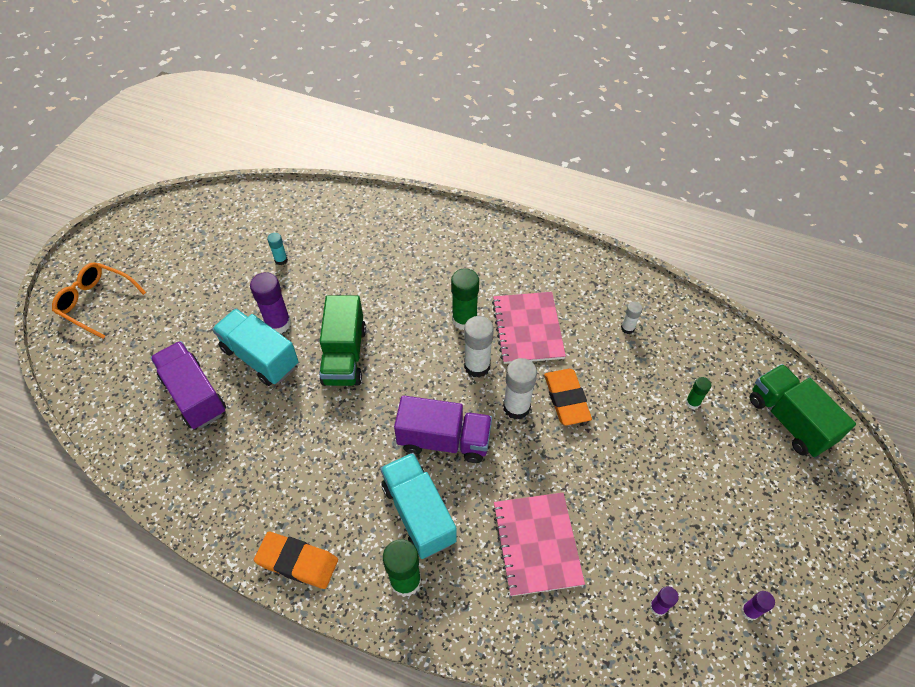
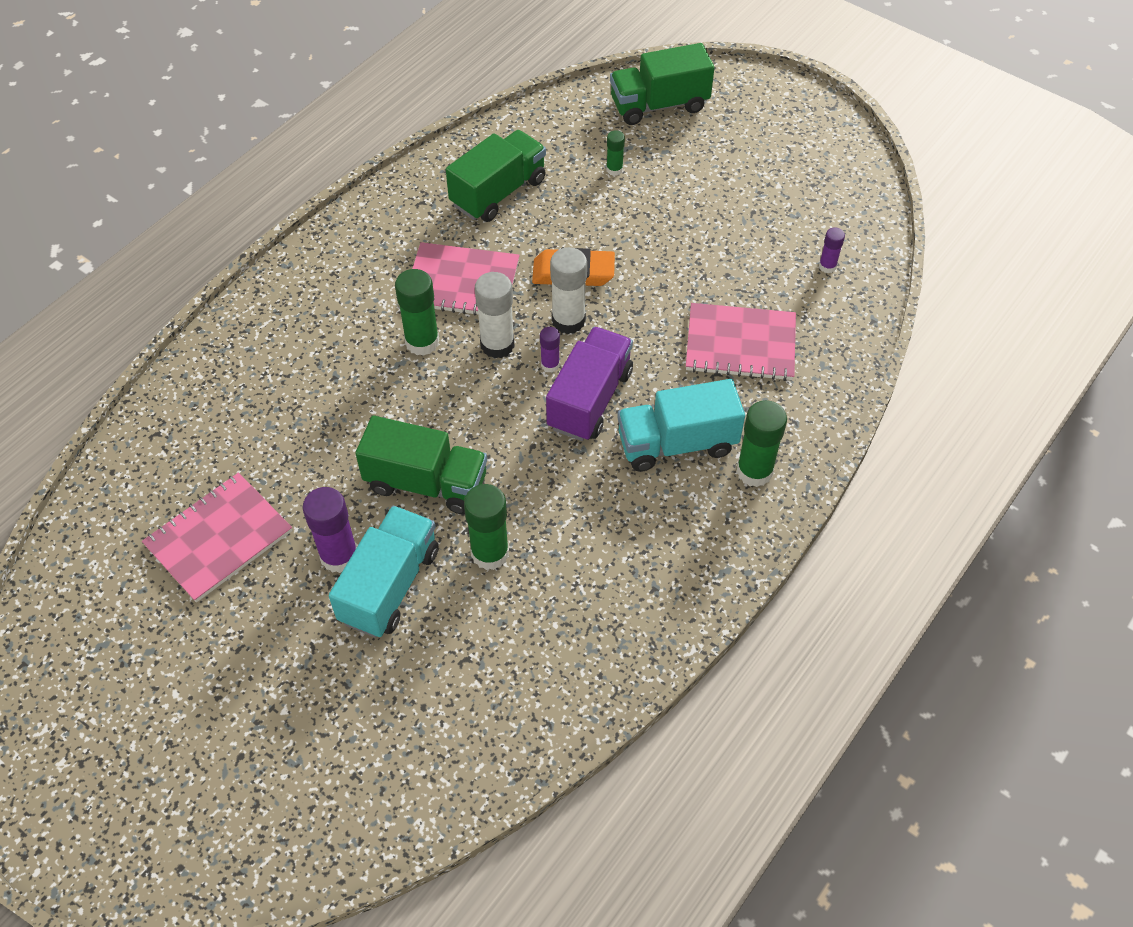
camera: 75 degrees left, 0 degrees up
(96, 302) = (182, 818): orange glasses -> none
(194, 395) = (424, 677): purple truck -> none
(260, 357) = (390, 585): turquoise truck -> turquoise truck turned 150 degrees clockwise
(281, 260) = (219, 538): turquoise glue stick -> pink notebook
(294, 408) = (490, 553): none -> green glue stick
(297, 562) = (706, 576): orange eraser -> none
(627, 328) = (498, 192): white glue stick -> green truck
(749, 611) = (845, 202): purple glue stick -> purple glue stick (550, 365)

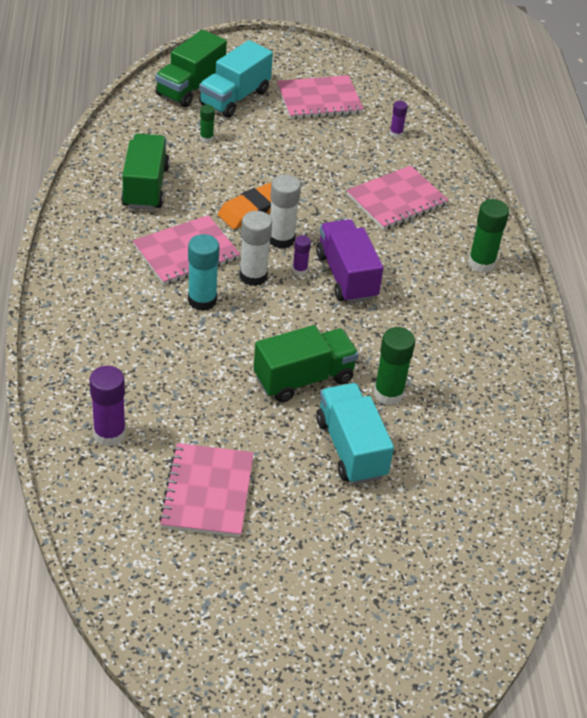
camera: 45 degrees left, 10 degrees down
(339, 556) = (299, 452): purple glue stick -> purple glue stick (109, 434)
(422, 342) = (202, 300): green glue stick -> turquoise glue stick
(677, 443) = (423, 272): turquoise truck -> turquoise truck (234, 98)
(783, 184) = (319, 99): none -> pink notebook

